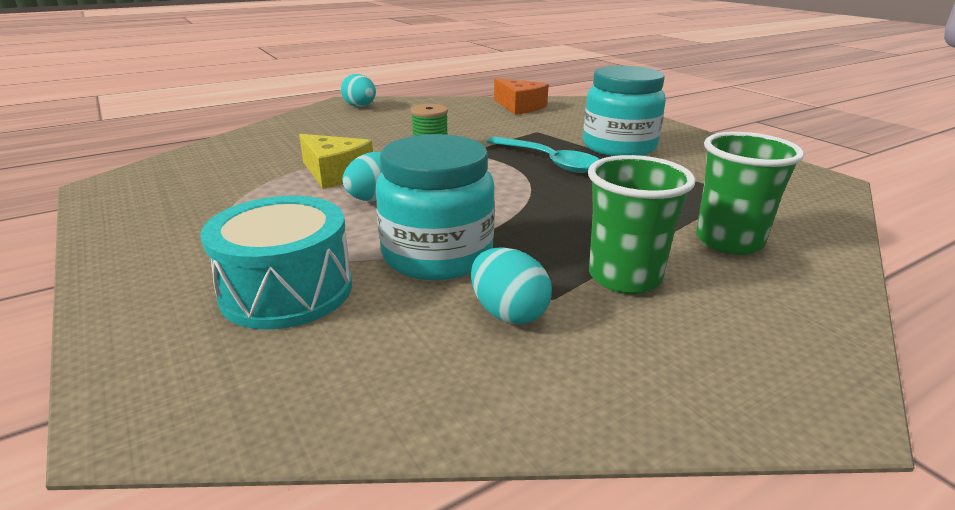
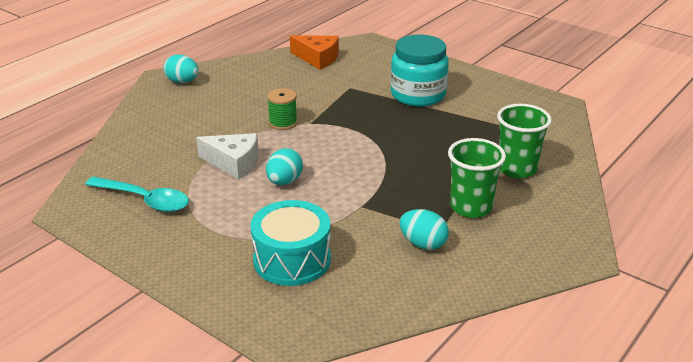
camera: 20 degrees left, 5 degrees up
(335, 173) = (234, 163): yellow cheese -> white cheese
(437, 255) = (359, 216): turquoise jar -> none
(549, 162) = (378, 120): turquoise spoon -> turquoise spoon (145, 200)

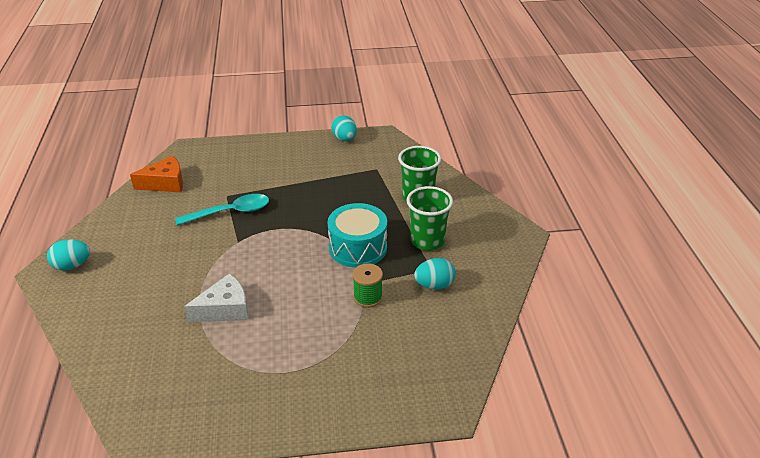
camera: 45 degrees left, 5 degrees up
(145, 200) = (198, 386): turquoise spoon -> turquoise spoon (230, 212)
(283, 123) = (216, 253): green spool -> green spool (368, 297)
(284, 181) = (285, 299): turquoise egg -> turquoise egg (344, 139)
(292, 259) = (373, 353): turquoise drum -> turquoise drum (358, 248)
(418, 95) = (284, 176): turquoise jar -> none

